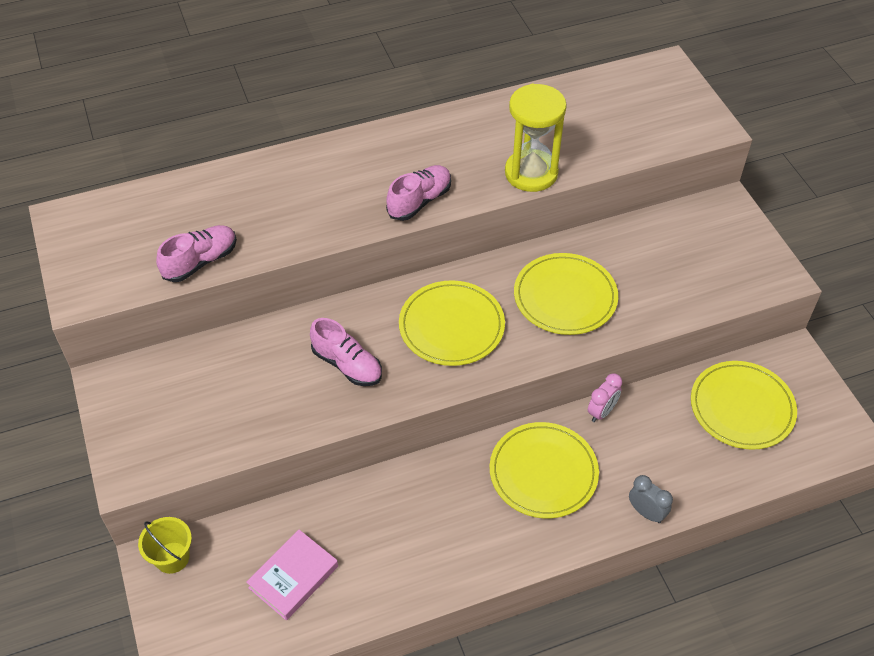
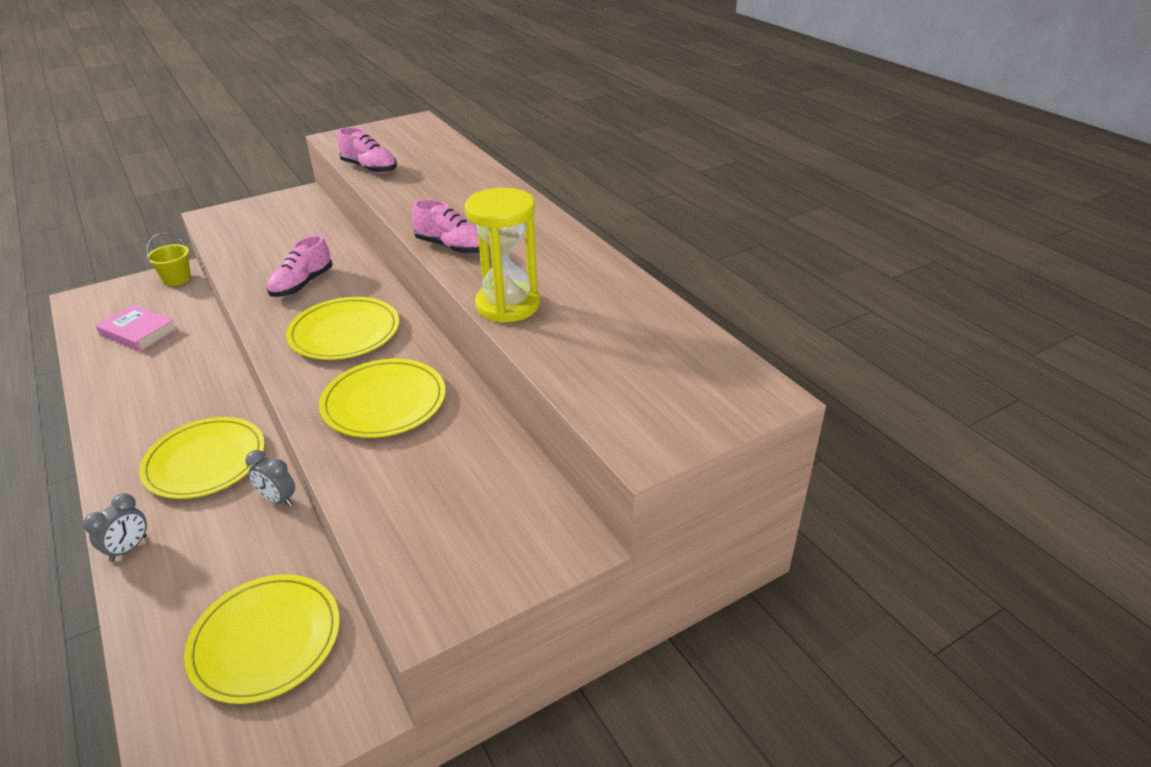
camera: 80 degrees right, 15 degrees down
(601, 412) = (278, 499): pink clock -> grey clock

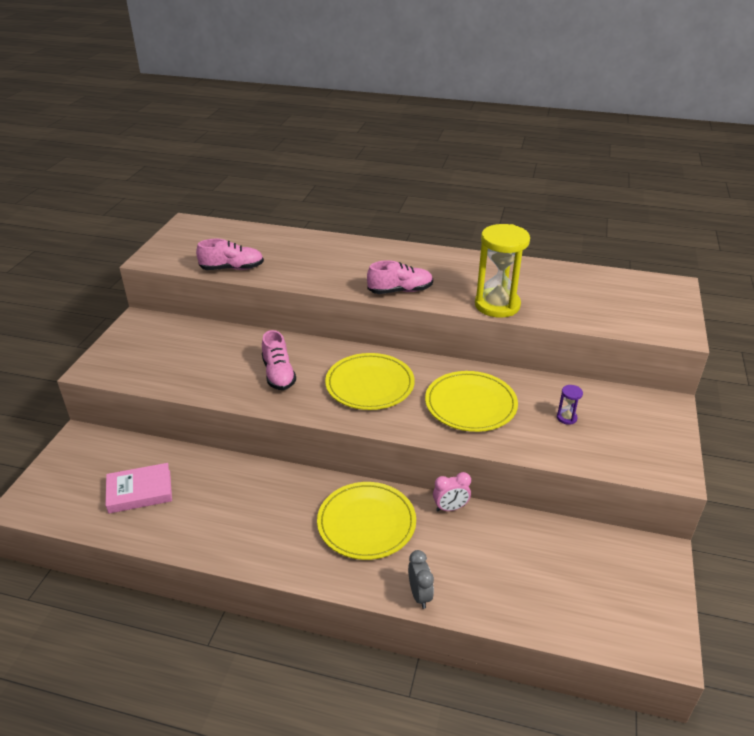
camera: 45 degrees left, 0 degrees up
(177, 279) = (89, 441): yellow bucket -> none
(266, 640) = (575, 566): yellow plate -> none
(278, 499) = (450, 508): grey clock -> pink clock
(439, 476) = (566, 418): none -> purple hourglass

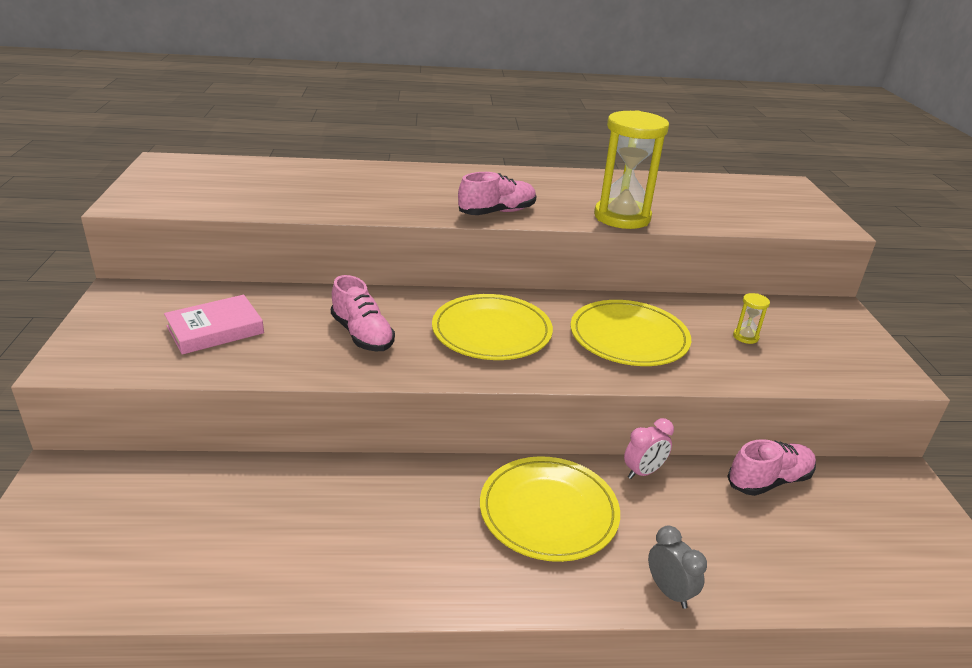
camera: 20 degrees left, 5 degrees down
(140, 491) = (192, 533): pink book -> pink book (215, 330)
(232, 268) = (257, 206): pink shoe -> pink shoe (769, 480)
(566, 418) = (745, 337): purple hourglass -> yellow hourglass

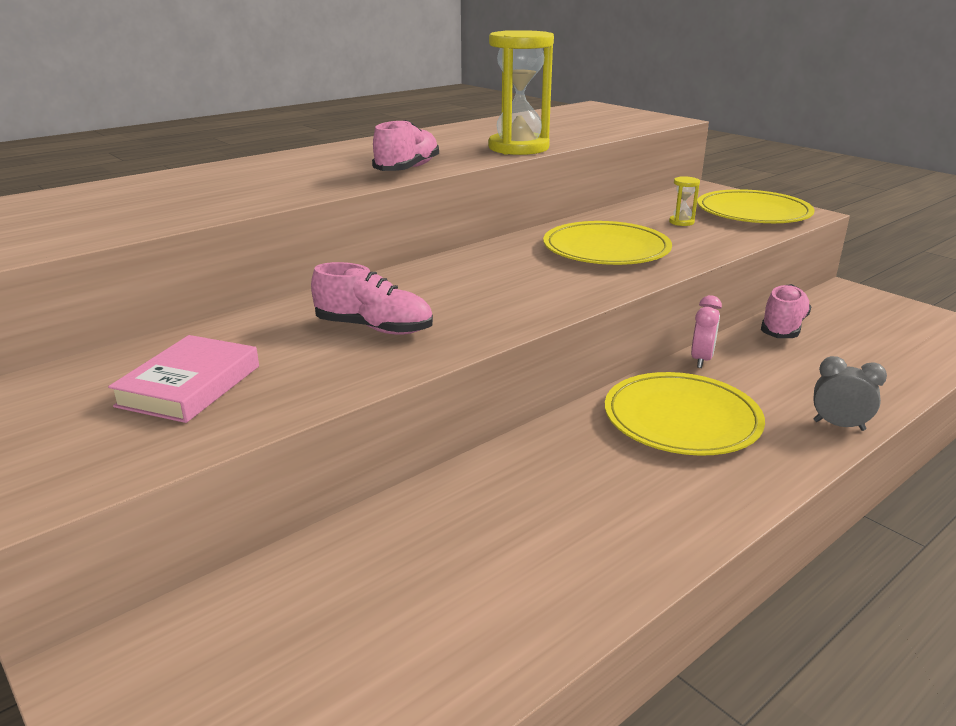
camera: 35 degrees left, 5 degrees down
(491, 331) = (492, 283): yellow plate -> yellow plate (753, 212)

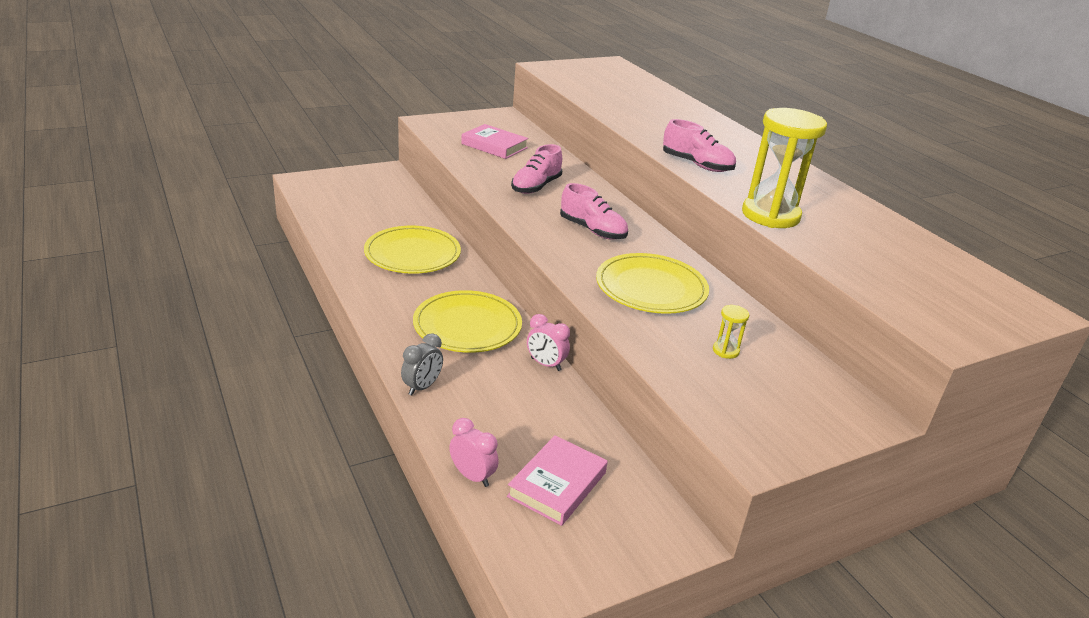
camera: 100 degrees right, 5 degrees up
(753, 212) = (760, 413): yellow plate -> yellow plate (412, 254)
(783, 327) = (592, 436): pink shoe -> pink shoe (592, 230)
(865, 336) = (557, 484): none -> pink book
(918, 373) = (472, 476): none -> pink clock

